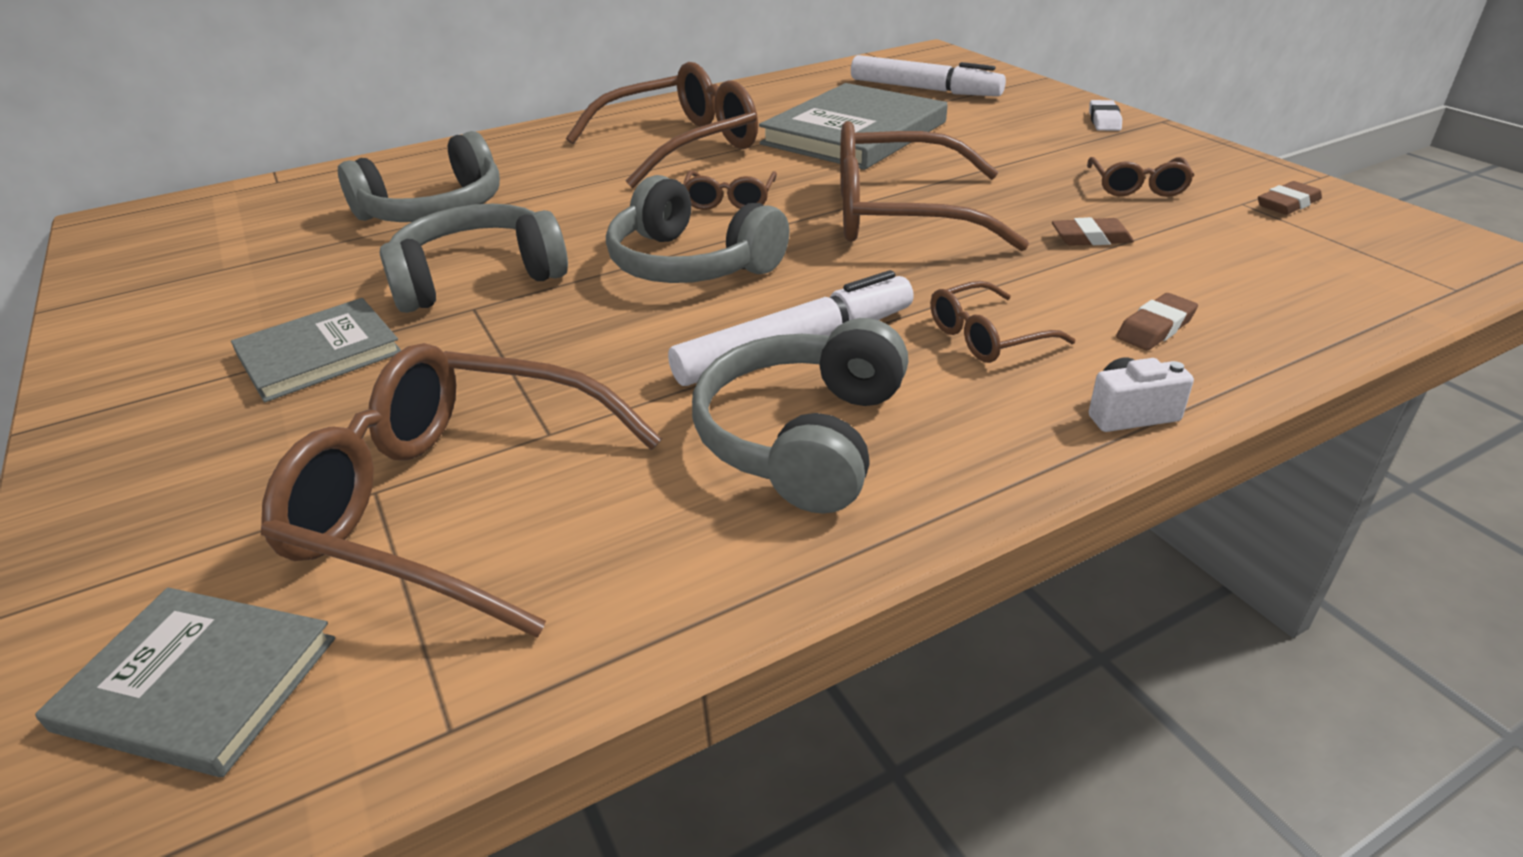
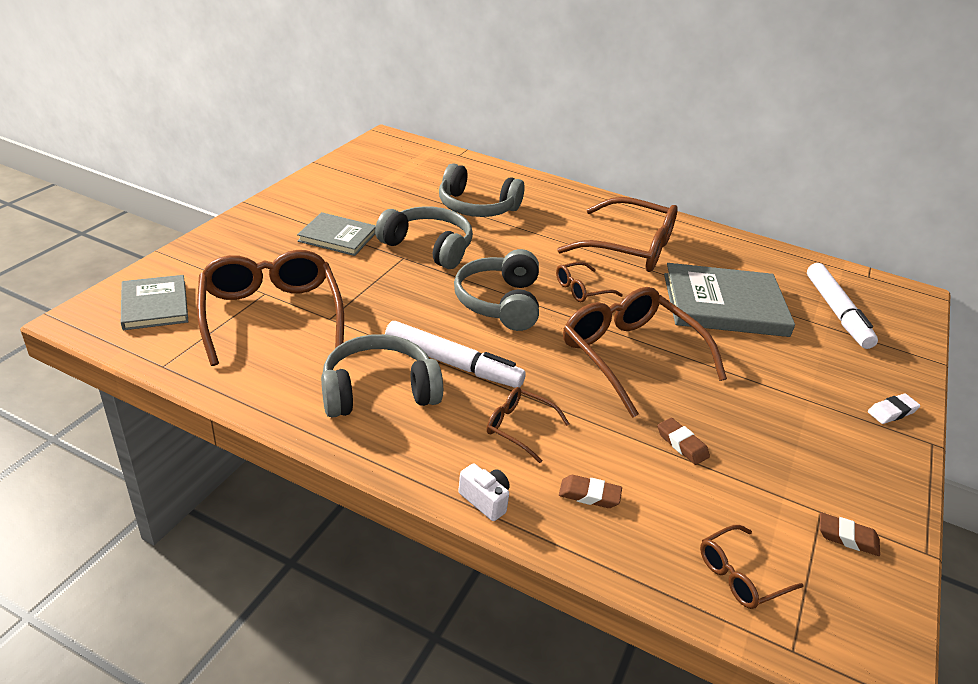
camera: 50 degrees right, 0 degrees up
(1137, 186) = (788, 451): brown glasses -> brown glasses (740, 575)

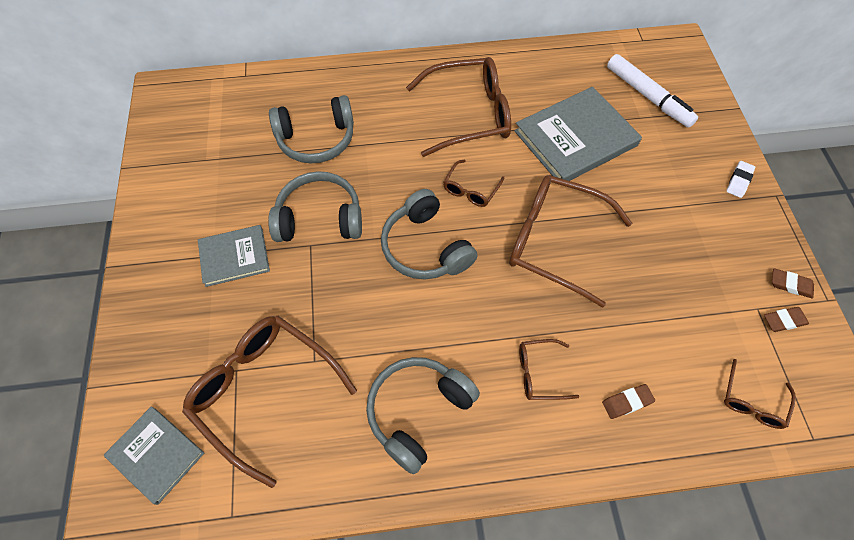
camera: 30 degrees left, 25 degrees up
(452, 364) = (445, 342): white marker -> none
(485, 500) = (571, 460): white camera -> none
(682, 444) = (646, 309): brown eraser -> brown eraser (790, 285)

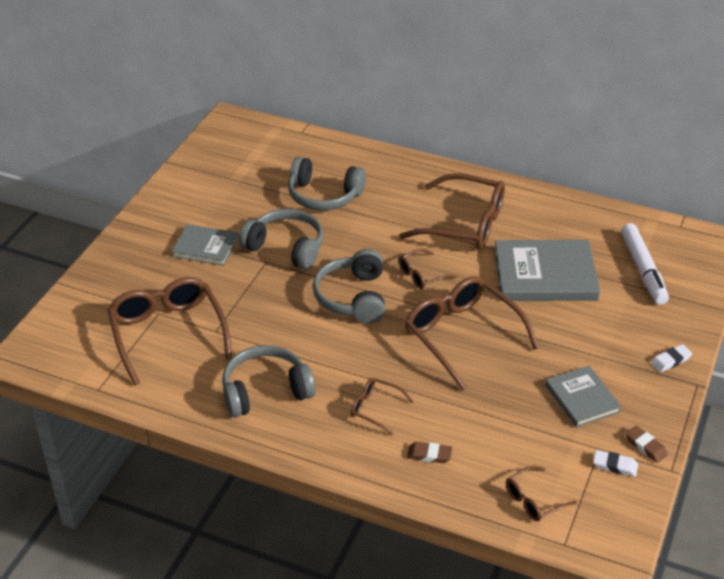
camera: 30 degrees right, 20 degrees down
(156, 455) = (73, 336): grey book -> grey book (582, 398)
(784, 321) = (615, 465): brown eraser -> white eraser

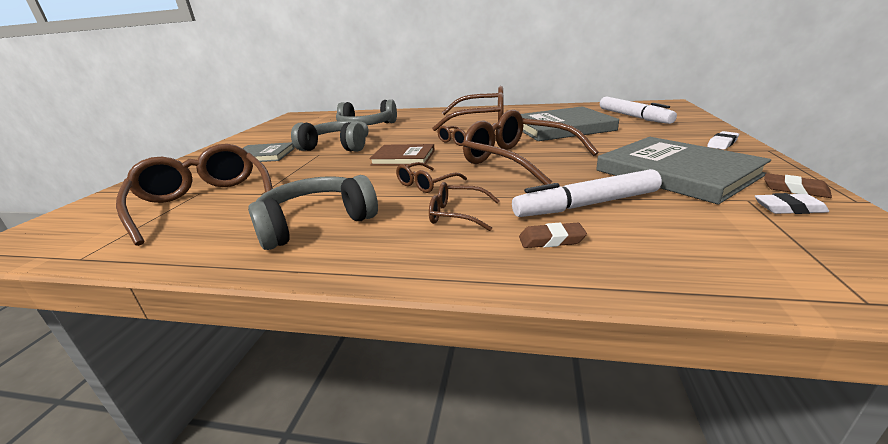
camera: 10 degrees left, 15 degrees down
(353, 297) = (403, 158): grey headphones -> brown book
(478, 423) = (586, 205): none -> white marker
(534, 500) = (742, 257): brown glasses -> brown glasses (426, 184)
(582, 398) = (676, 173): grey book -> grey book, size x1.71

